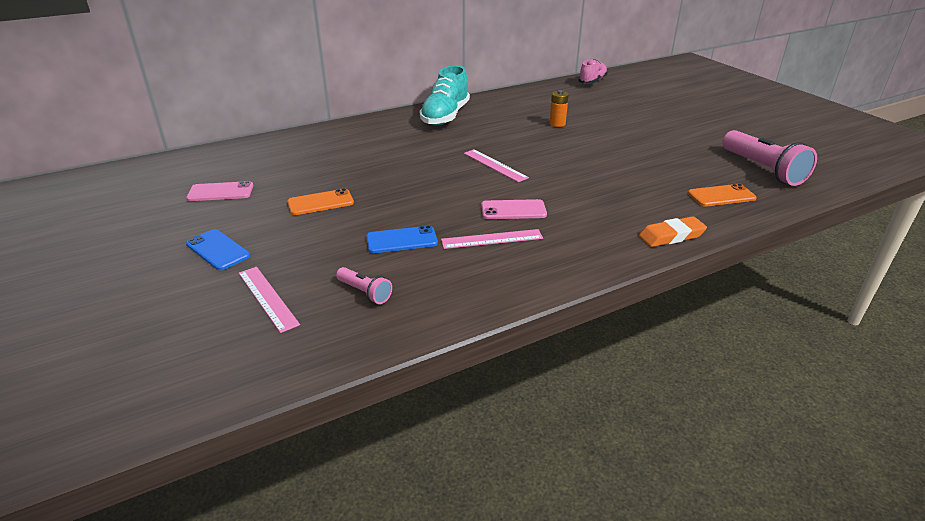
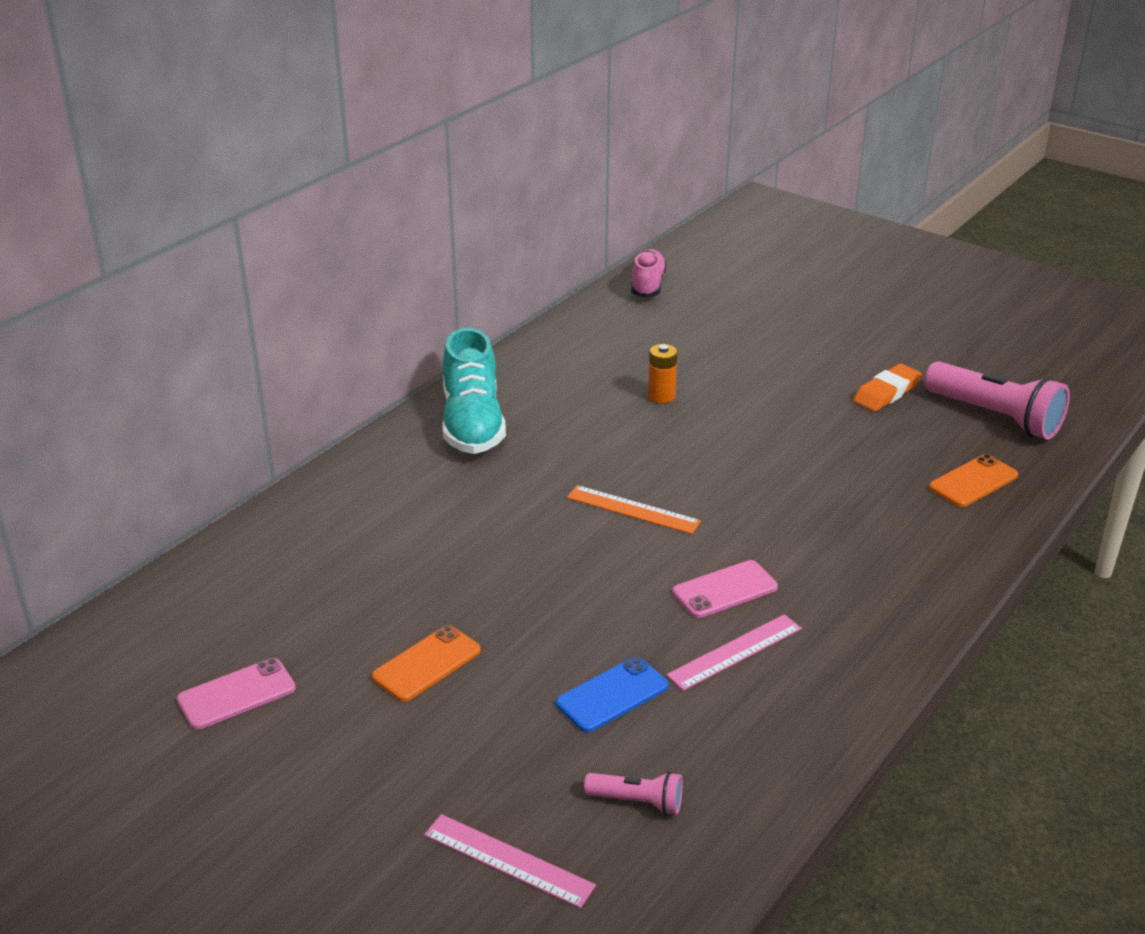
camera: 25 degrees left, 0 degrees up
(218, 250) = (348, 806): blue phone -> none
(495, 165) = (633, 510): pink ruler -> orange ruler
(671, 236) = (956, 572): orange eraser -> orange eraser (887, 393)

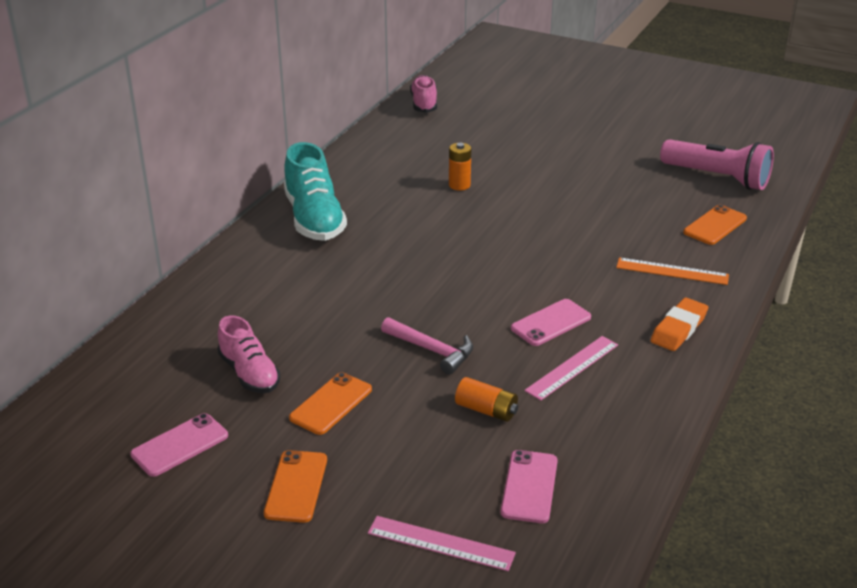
camera: 10 degrees left, 0 degrees up
(341, 613) = (249, 373): none -> pink shoe
(357, 764) = (296, 486): none -> orange phone
(567, 609) = (432, 350): none -> pink hammer
(612, 695) = (486, 410): blue phone -> orange battery
(633, 510) = (462, 271): orange ruler -> orange ruler (672, 271)
(637, 801) = (529, 486): pink flashlight -> pink phone
(887, 393) = (631, 167): orange eraser -> orange eraser (679, 329)

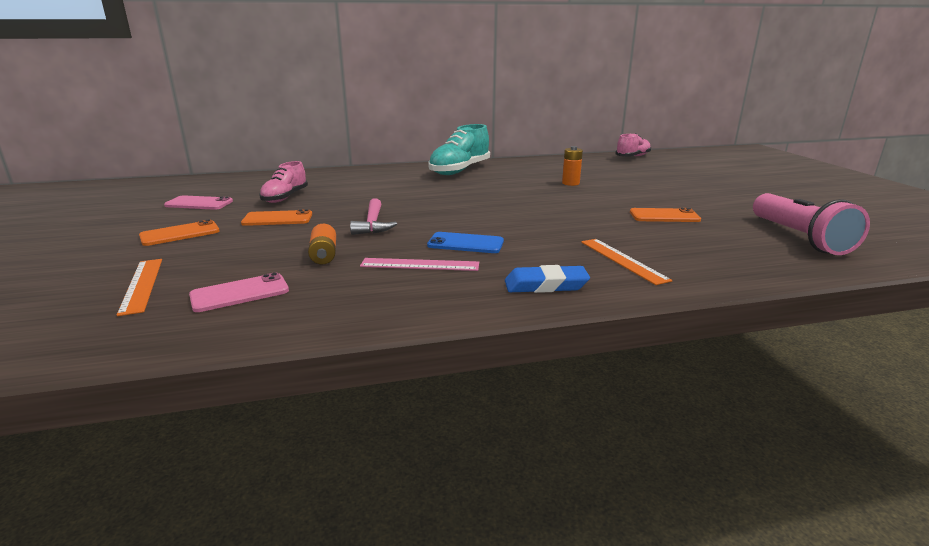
camera: 50 degrees right, 10 degrees down
(441, 543) = (142, 285): pink ruler -> orange ruler
(551, 323) = (465, 243): pink phone -> blue phone
(679, 329) = (546, 285): orange eraser -> blue eraser
(715, 225) = (729, 256): orange phone -> orange phone (664, 216)

